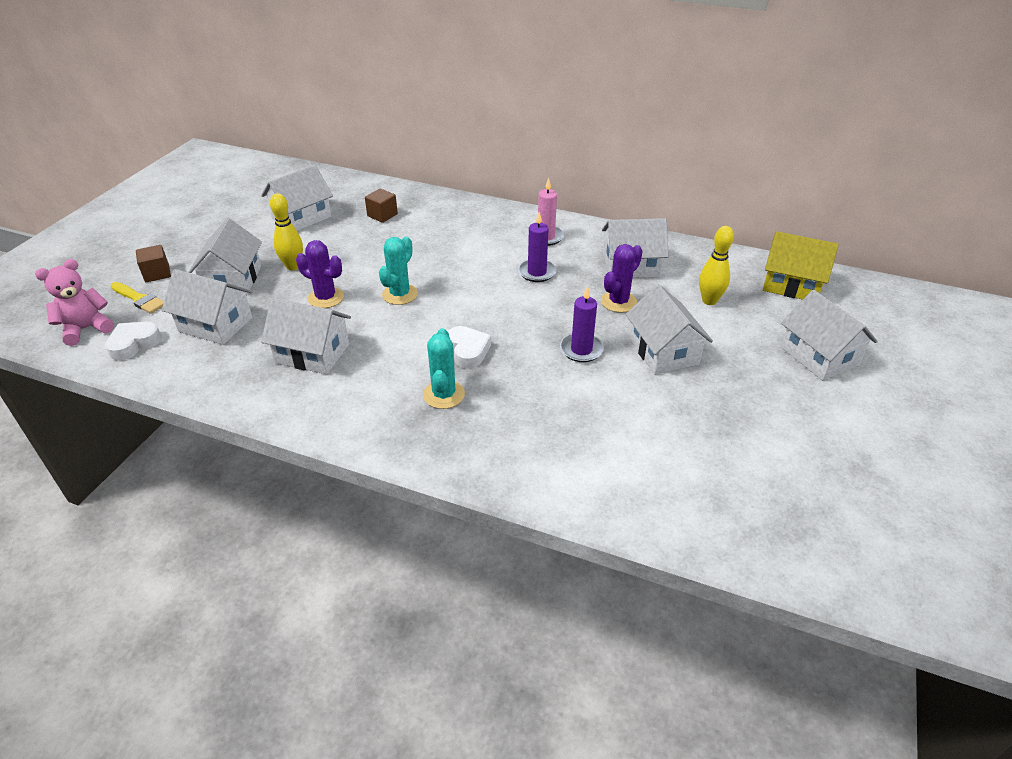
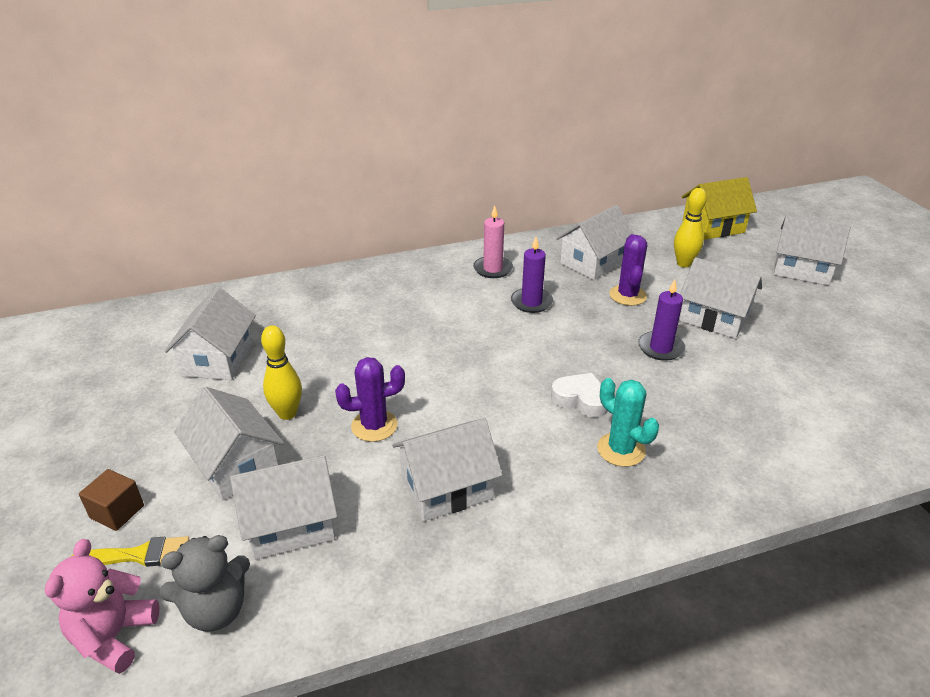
camera: 40 degrees left, 5 degrees down
(134, 344) = (216, 610): white heart -> grey teddy bear
(382, 215) = (308, 316): brown cube -> none
(400, 294) = (443, 383): turquoise cactus -> none

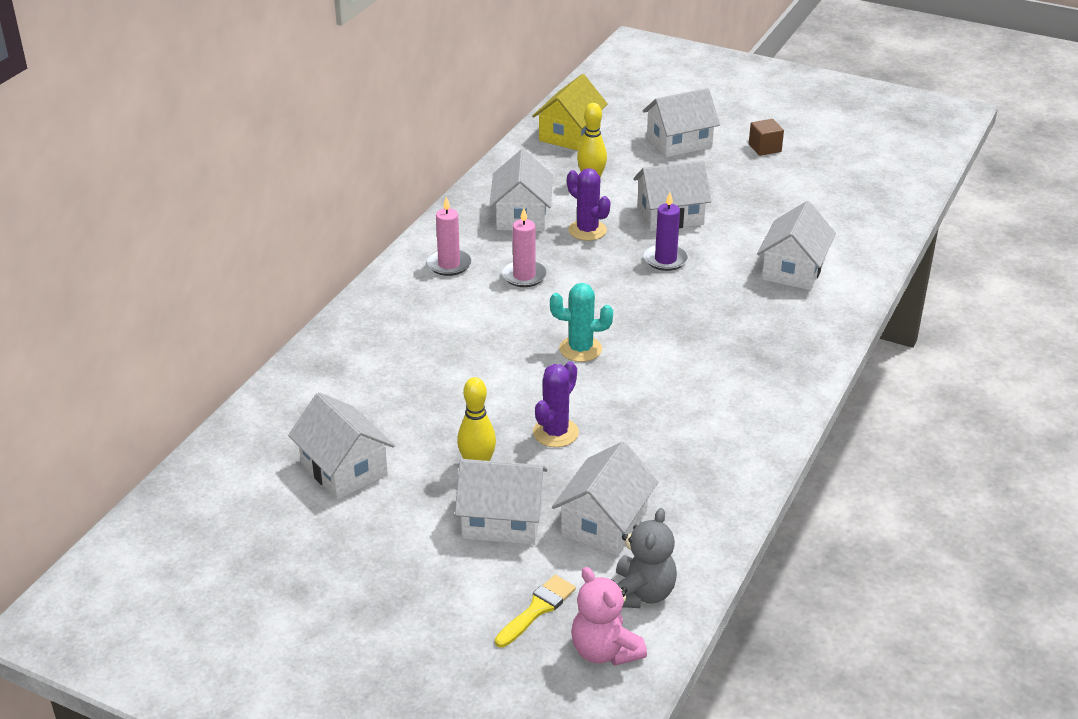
camera: 45 degrees left, 0 degrees up
(117, 512) = (472, 603): brown cube -> brown cube (764, 148)
(446, 488) = (666, 436): white house -> white house (793, 270)
(531, 302) = (524, 276): purple candle -> pink candle
(581, 399) = (665, 328): white heart -> none
(621, 450) = (734, 344): turquoise cactus -> turquoise cactus (580, 349)

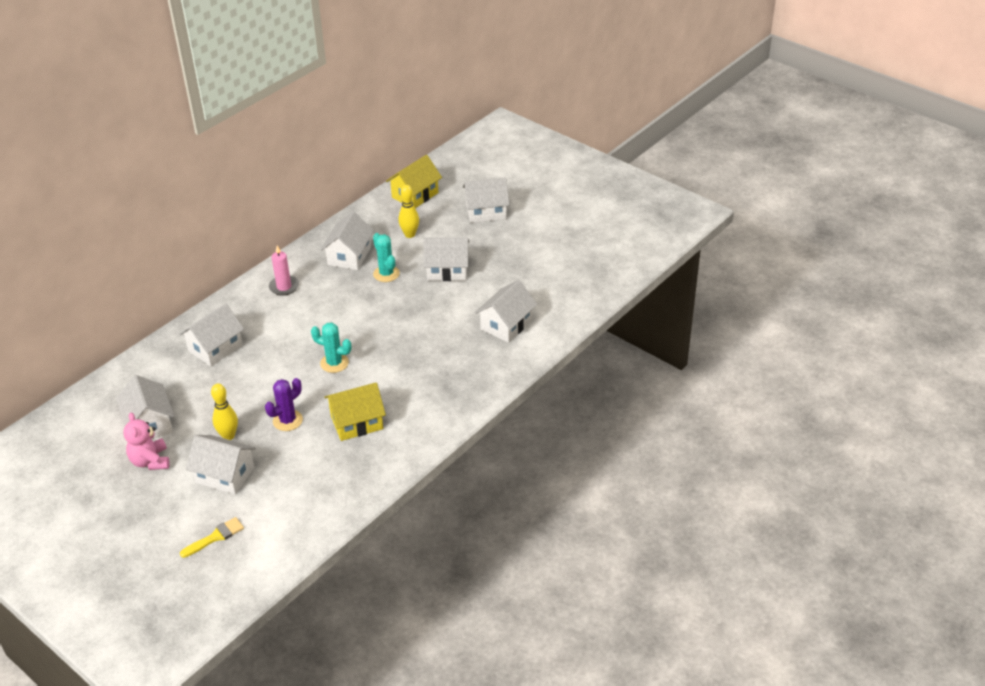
camera: 15 degrees right, 5 degrees up
(524, 276) = (327, 303): pink candle -> none
(587, 230) = (386, 274): purple cactus -> turquoise cactus
(604, 523) = (284, 488): white house -> white house (215, 348)
(604, 651) = (240, 571): pink teddy bear -> pink teddy bear (150, 461)
(641, 594) = (281, 538): grey teddy bear -> none
(660, 420) = (357, 422): none -> yellow house
(665, 259) = (425, 304): purple candle -> none
(764, 148) = (543, 224): brown cube -> none

